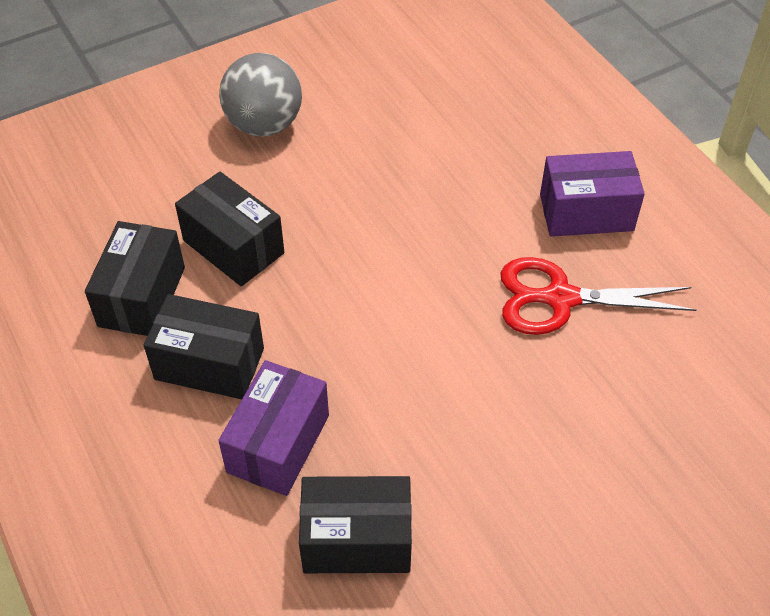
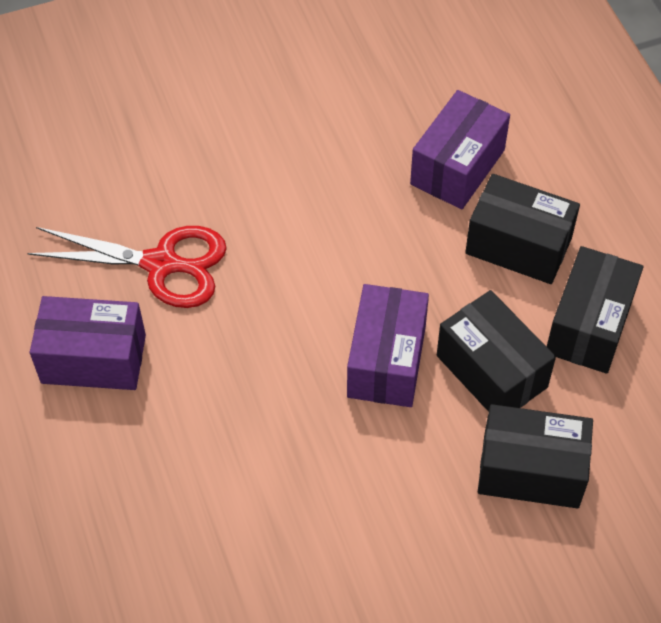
camera: 170 degrees left, 5 degrees up
(264, 124) = (446, 547): grey ball -> none
(328, 243) = (386, 361): none -> purple box
(357, 540) = (400, 88): black box -> black box (531, 470)

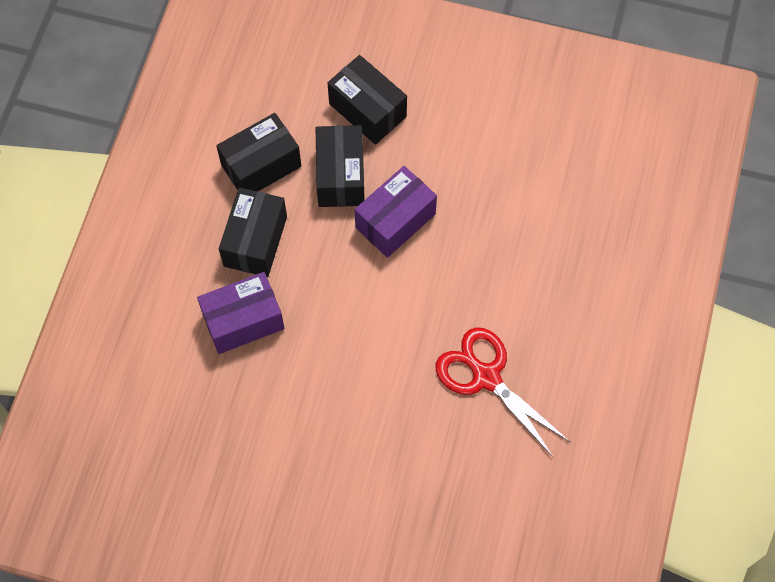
camera: 145 degrees left, 10 degrees up
(93, 359) = (570, 337): purple box -> none
(518, 245) = (255, 241): black box -> black box turned 45 degrees clockwise

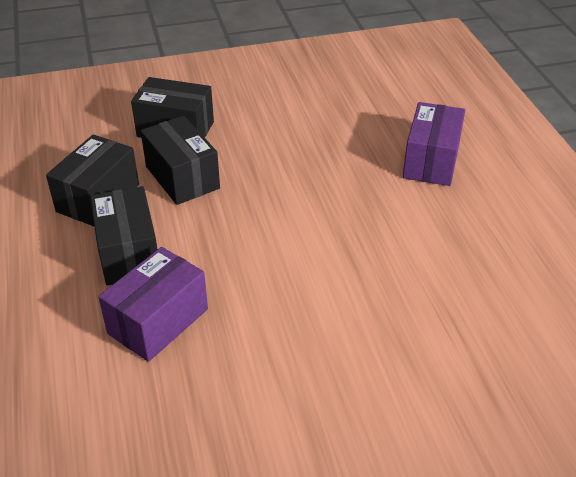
camera: 30 degrees left, 25 degrees down
(395, 221) = (257, 188): purple box -> purple box (431, 161)
(486, 377) = (437, 261): red scissors -> none

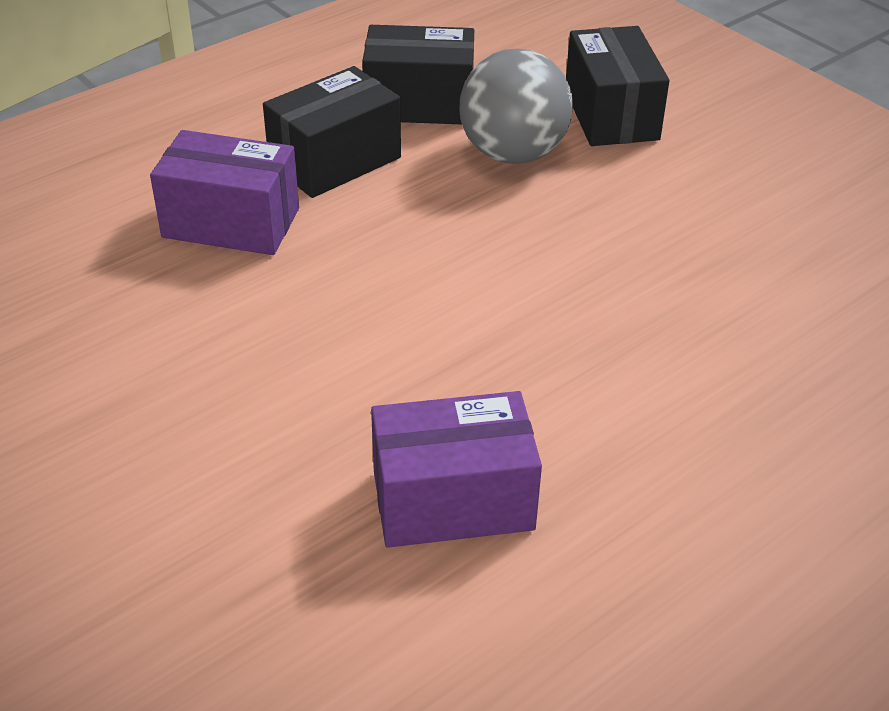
camera: 65 degrees right, 0 degrees up
(182, 177) = (513, 154): black box -> grey ball
(431, 161) = (775, 394): purple box -> purple box (453, 500)

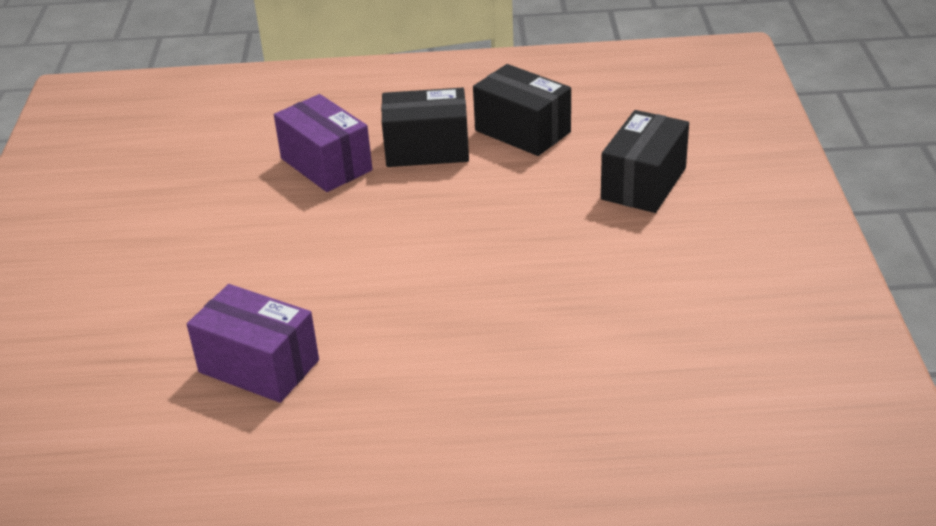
camera: 40 degrees right, 5 degrees down
(513, 154) = (542, 185): grey ball -> none

